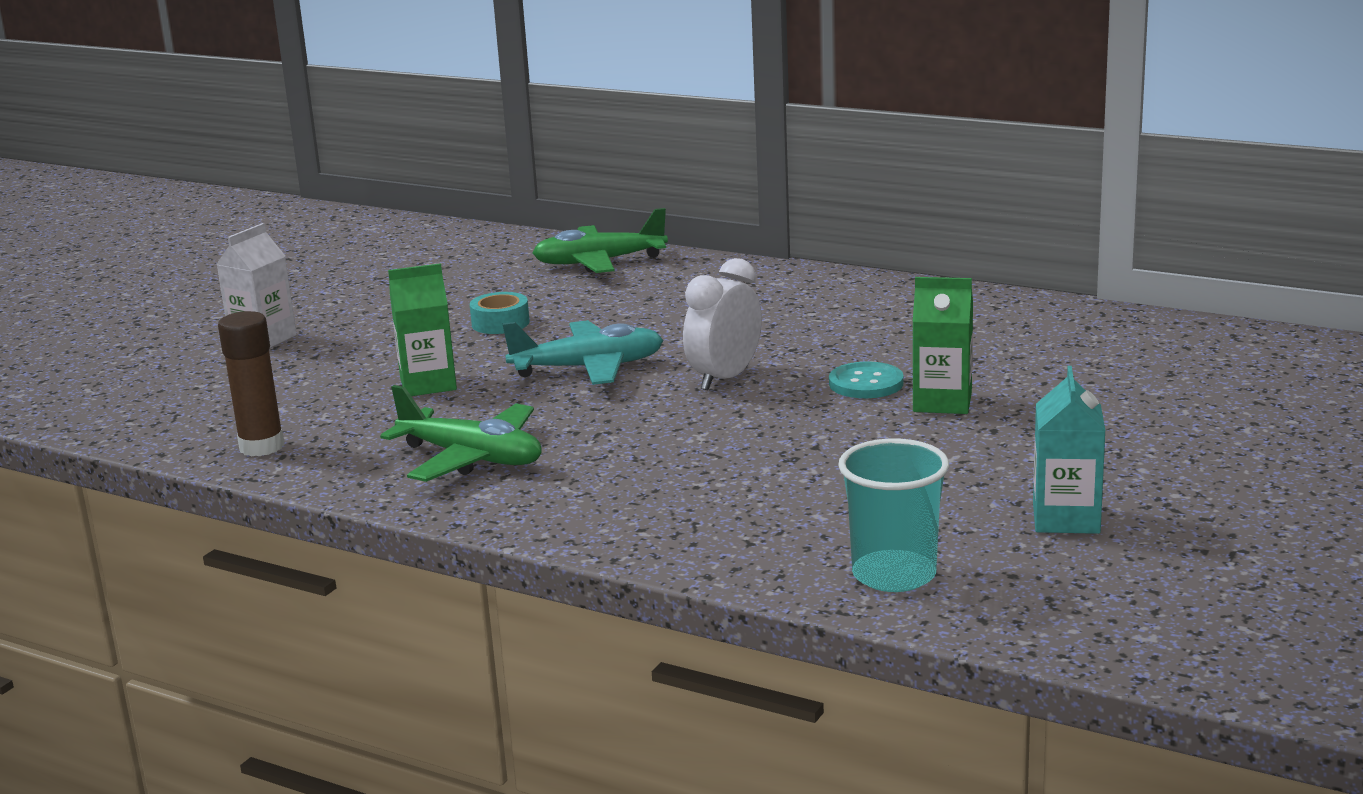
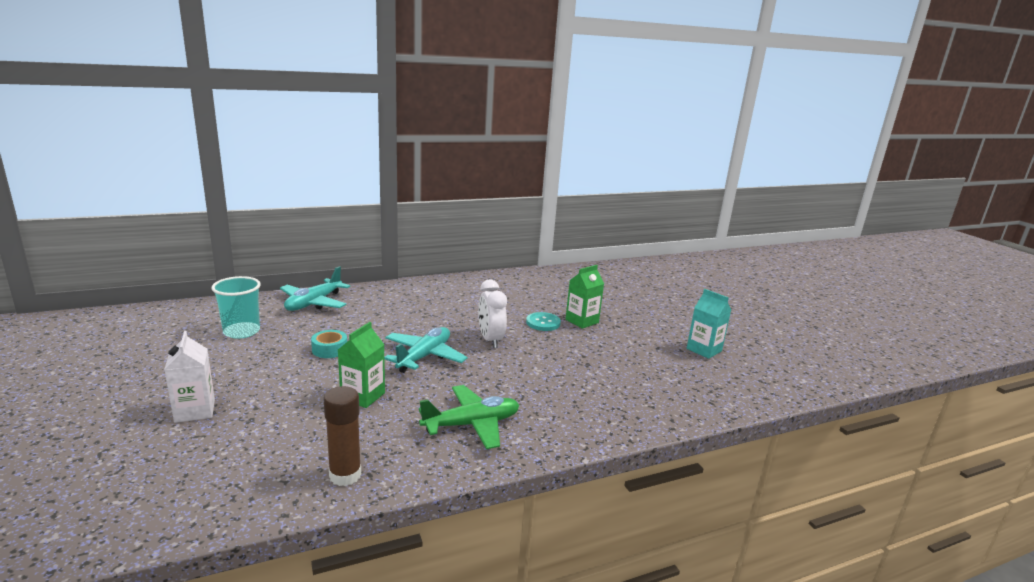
camera: 55 degrees left, 0 degrees up
(599, 262) = (314, 303): green plane -> turquoise plane
(894, 575) = (714, 395): turquoise cup -> turquoise cup (241, 331)

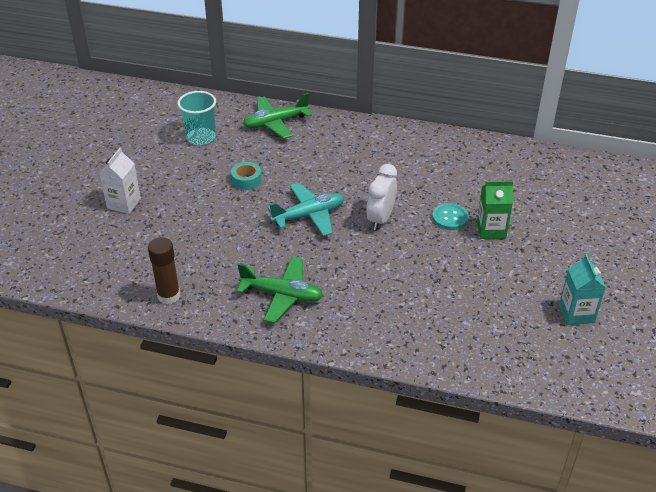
camera: 40 degrees right, 20 degrees up
(314, 303) = (275, 123): turquoise plane -> green plane
(363, 396) = (232, 236): green carton -> none

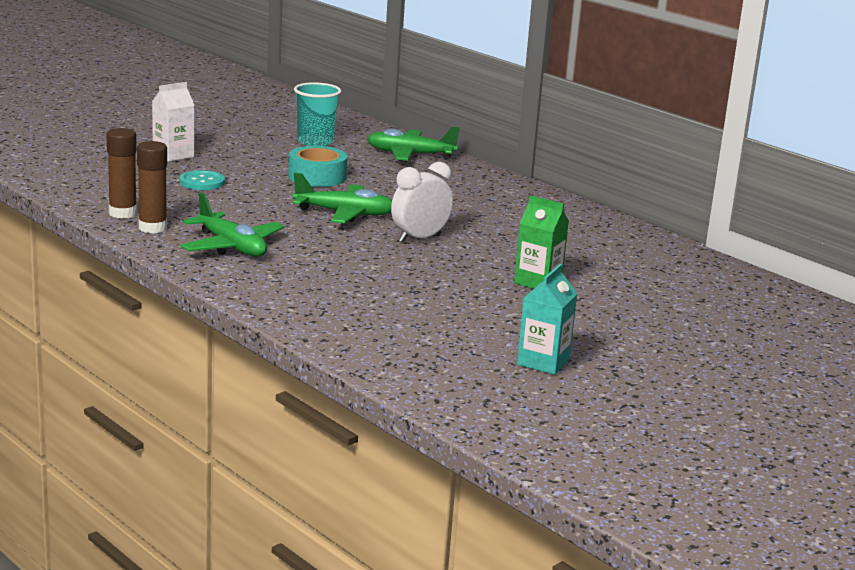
camera: 30 degrees right, 20 degrees down
(208, 302) = (152, 228): none -> brown glue stick
(246, 180) = (317, 177): turquoise tape -> turquoise tape, size x1.53
(309, 215) = (345, 214): turquoise plane -> green plane
(450, 217) = (502, 261): turquoise button -> turquoise button (202, 182)

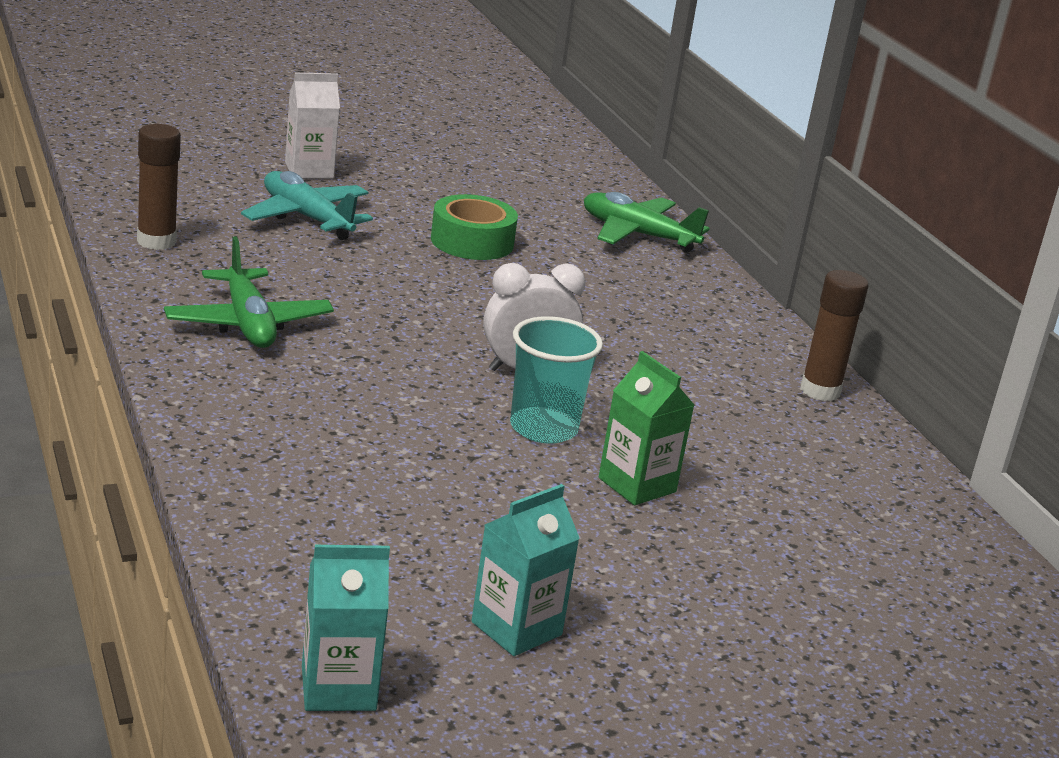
camera: 20 degrees right, 5 degrees up
(152, 228) = (172, 271): brown glue stick -> brown glue stick (820, 391)
(202, 182) = (306, 218): turquoise button -> turquoise plane
(315, 142) = (520, 189): turquoise cup -> turquoise cup (543, 428)
(317, 177) = (472, 242): turquoise tape -> green tape
(345, 214) = (455, 307): green plane -> none
(480, 410) = (338, 688): none -> turquoise carton

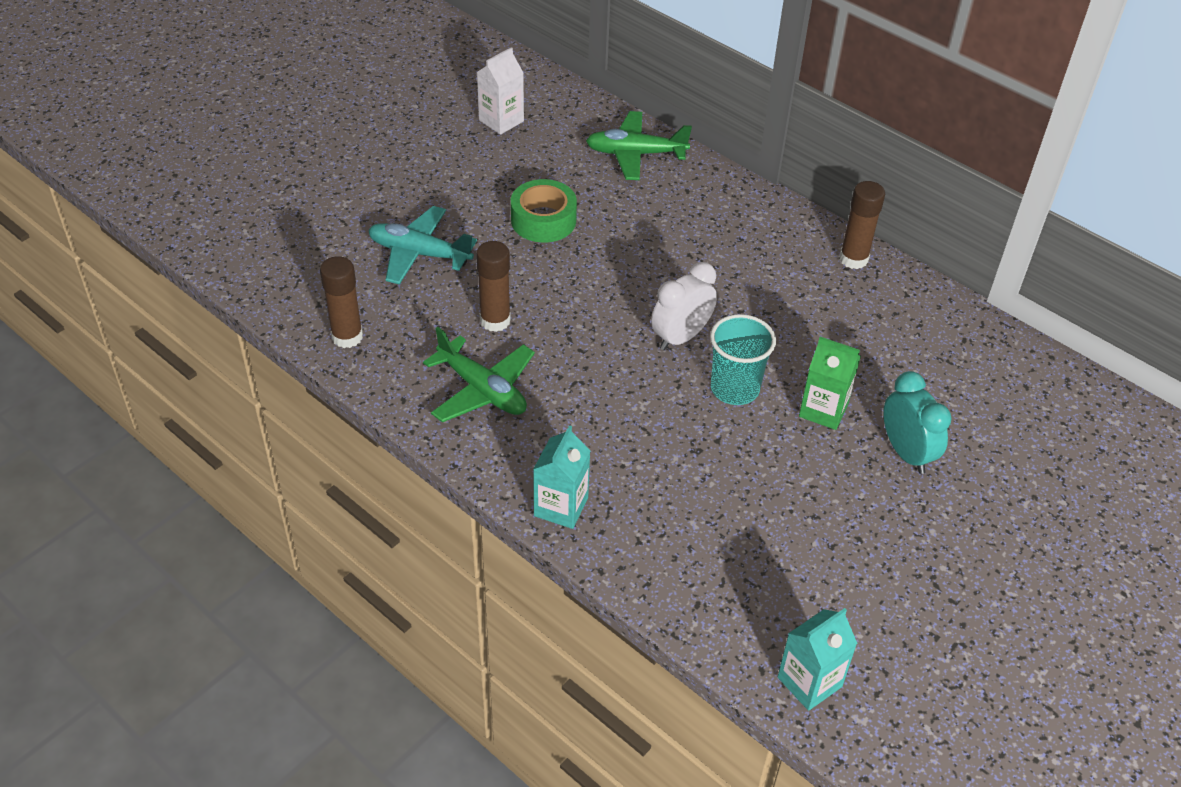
camera: 25 degrees left, 20 degrees up
(309, 170) = (374, 198): white carton -> white carton (501, 121)
(327, 285) = (495, 321): none -> brown glue stick
(516, 628) = (857, 575): turquoise carton -> turquoise carton (561, 507)
(707, 559) = (906, 453): none -> turquoise clock

